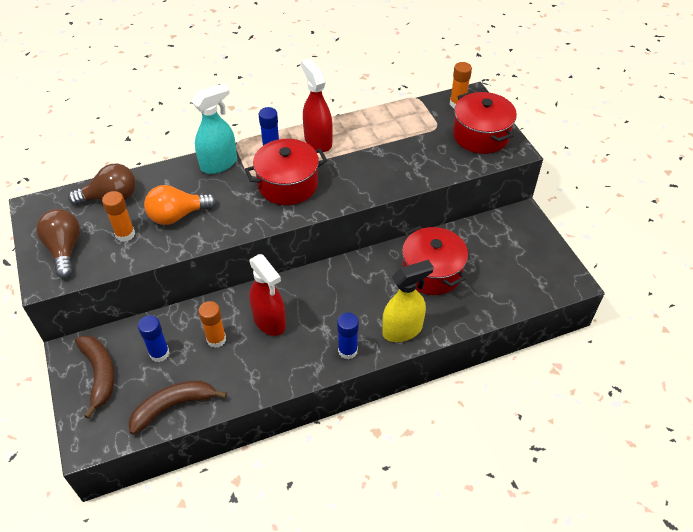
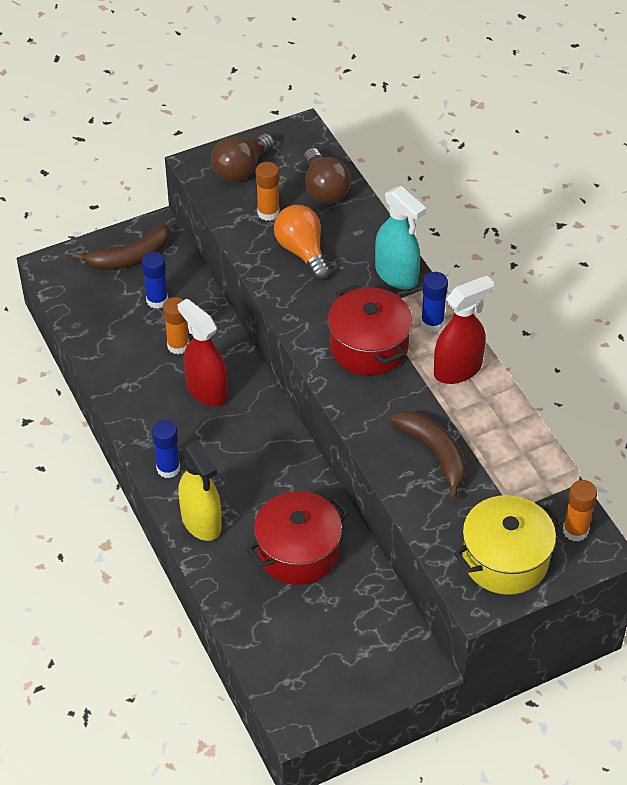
camera: 85 degrees right, 0 degrees up
(65, 250) = (241, 169): brown light bulb -> brown light bulb turned 150 degrees clockwise
(173, 406) = (92, 324): brown banana -> brown banana (435, 454)
(269, 321) = (206, 390): red spray bottle -> red spray bottle turned 90 degrees clockwise
(480, 135) = (505, 559): red pot -> yellow pot

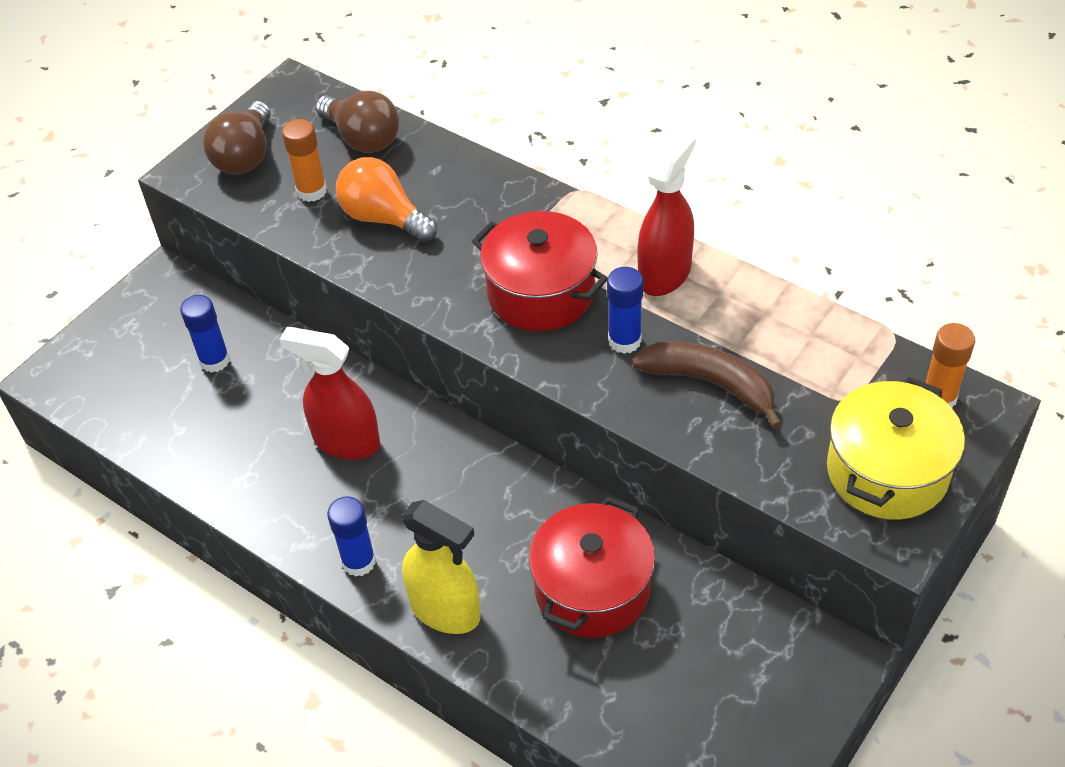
camera: 25 degrees left, 0 degrees up
(129, 258) = (147, 325): brown banana -> none
(178, 345) = (276, 403): orange glue stick -> none
(396, 275) = (516, 198): turquoise spray bottle -> none
(432, 323) = (596, 234): blue glue stick -> blue glue stick (624, 341)

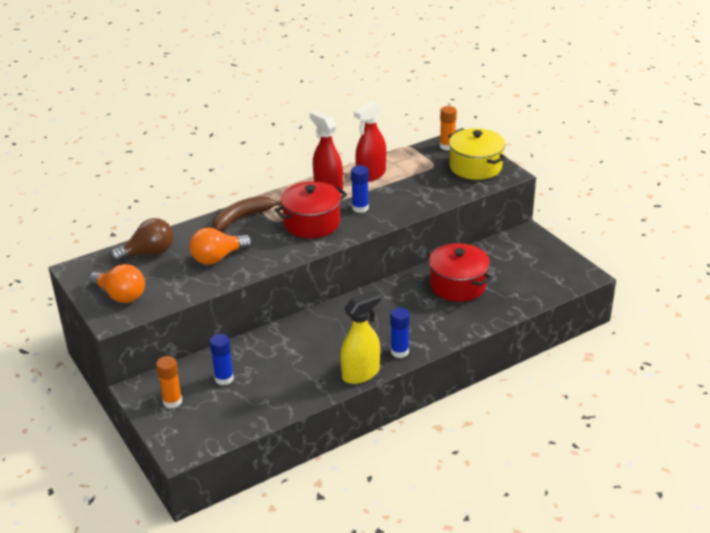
camera: 70 degrees left, 15 degrees down
(245, 156) = (121, 296): brown light bulb -> orange light bulb
(311, 191) = (173, 277): orange glue stick -> orange glue stick (172, 401)
(346, 441) = (320, 341): red spray bottle -> red spray bottle (371, 175)
(446, 610) = (444, 330): yellow spray bottle -> yellow spray bottle (361, 373)
(710, 383) = (401, 193): brown banana -> brown banana (242, 218)

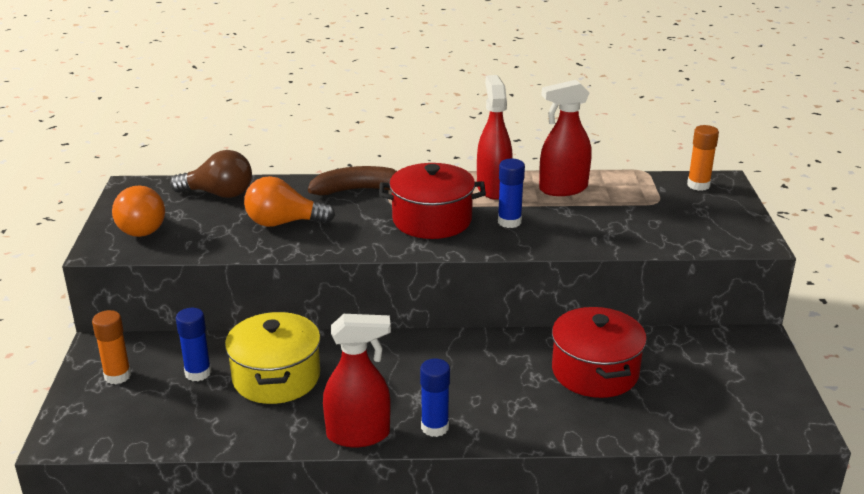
camera: 30 degrees right, 5 degrees down
(361, 373) = (359, 435): yellow spray bottle -> red spray bottle
(475, 167) = (715, 220): yellow pot -> yellow pot (276, 377)

